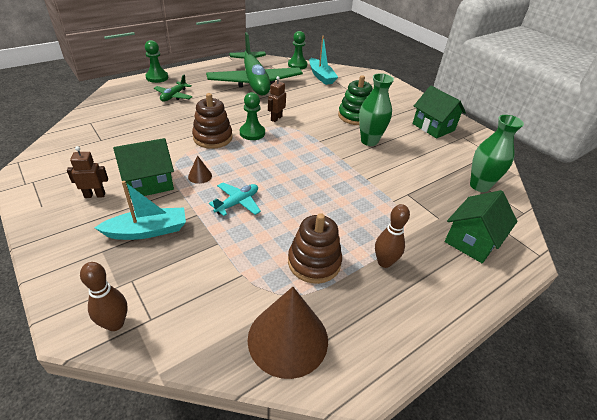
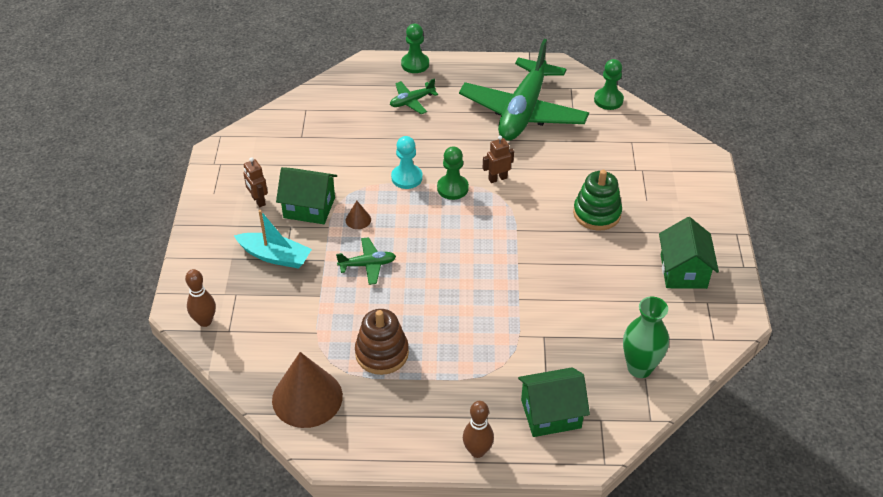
camera: 40 degrees right, 5 degrees up
(95, 195) = (258, 201): brown robot -> brown robot turned 150 degrees counterclockwise
(213, 138) = (406, 178): brown stacking toy -> turquoise pawn
(237, 203) = (367, 265): turquoise plane -> green plane
(321, 76) = (621, 132): turquoise boat -> none
(369, 141) = (575, 255): green vase -> none
(384, 262) = (442, 386): brown bowling pin -> brown bowling pin (477, 451)

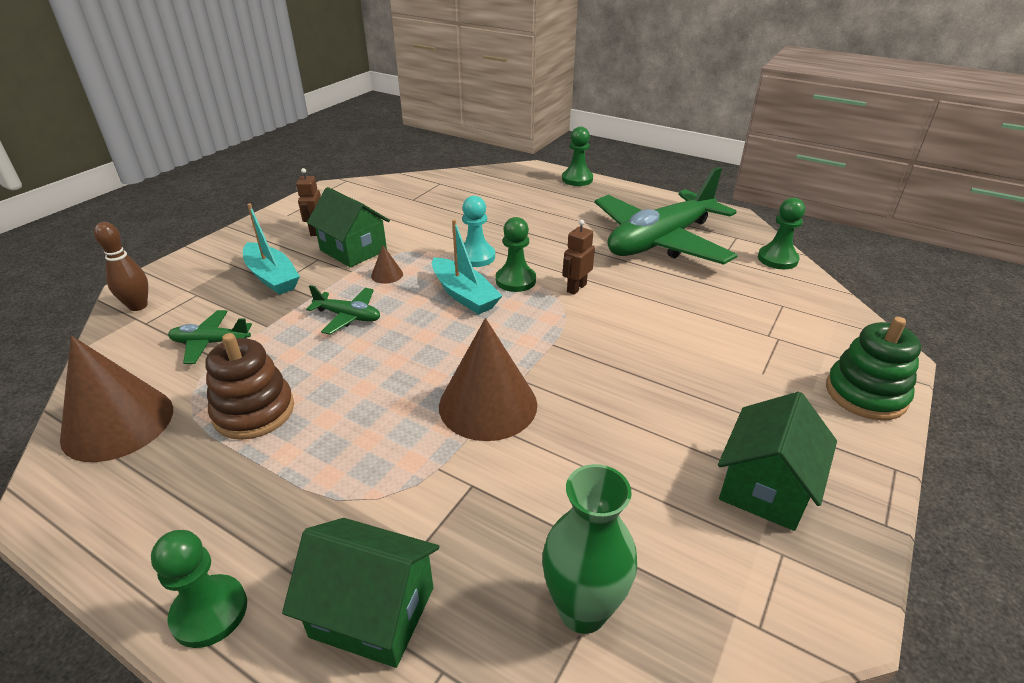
camera: 30 degrees right, 10 degrees down
(412, 101) = (546, 203): green plane -> green plane (211, 343)
(429, 215) = (464, 295): none -> turquoise boat
(477, 451) = (209, 612): brown bowling pin -> green pawn
(497, 178) = (576, 288): brown robot -> brown robot turned 60 degrees counterclockwise
(513, 287) = (488, 404): none -> brown cone
(597, 213) = (676, 363): green stacking toy -> green stacking toy (865, 394)

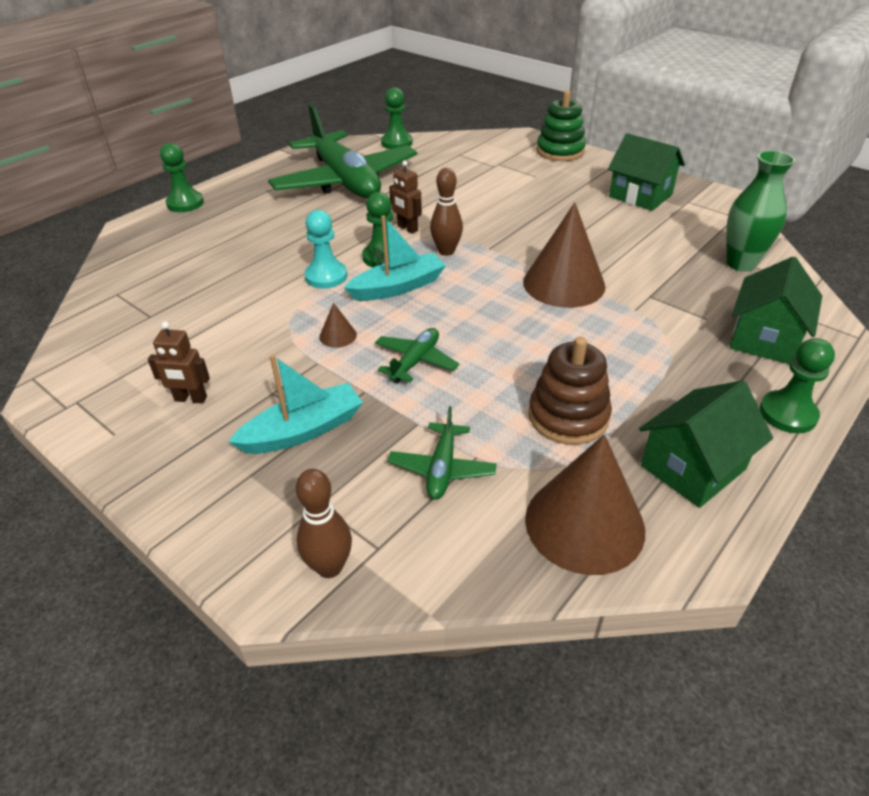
camera: 80 degrees left, 5 degrees up
(353, 250) = (266, 363): green house -> green house (693, 467)
(537, 316) = (446, 251): none -> brown bowling pin

